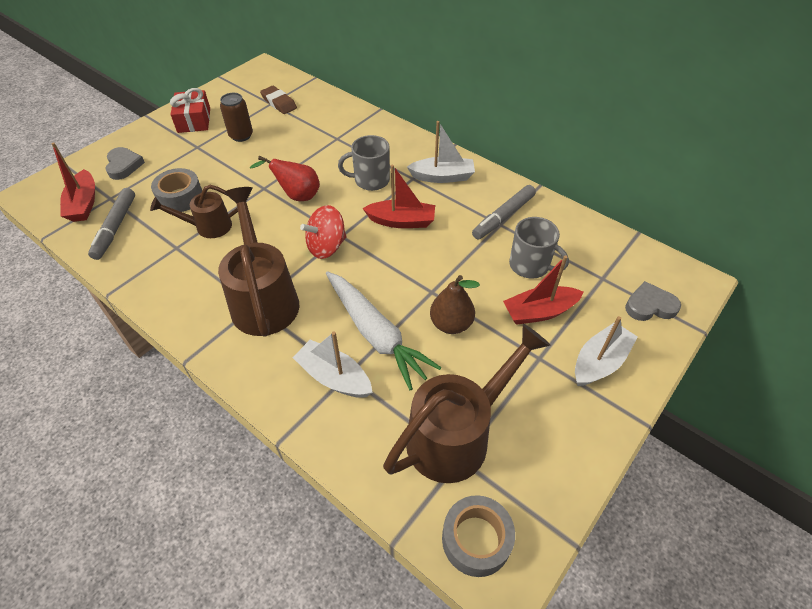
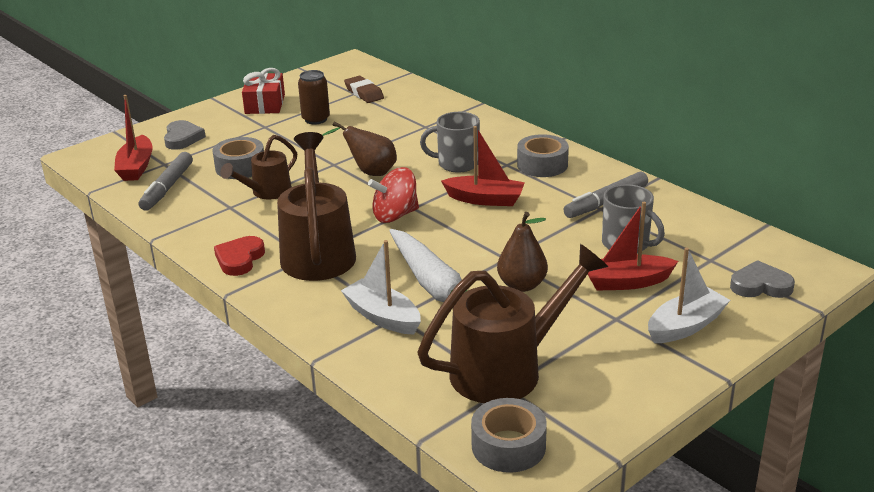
camera: 10 degrees right, 20 degrees down
(192, 314) = (239, 259): none -> red heart
(208, 227) = (267, 192): brown watering can -> brown watering can turned 45 degrees counterclockwise
(296, 196) = (369, 172): red pear -> brown pear
(442, 177) = (542, 165): white boat -> grey tape

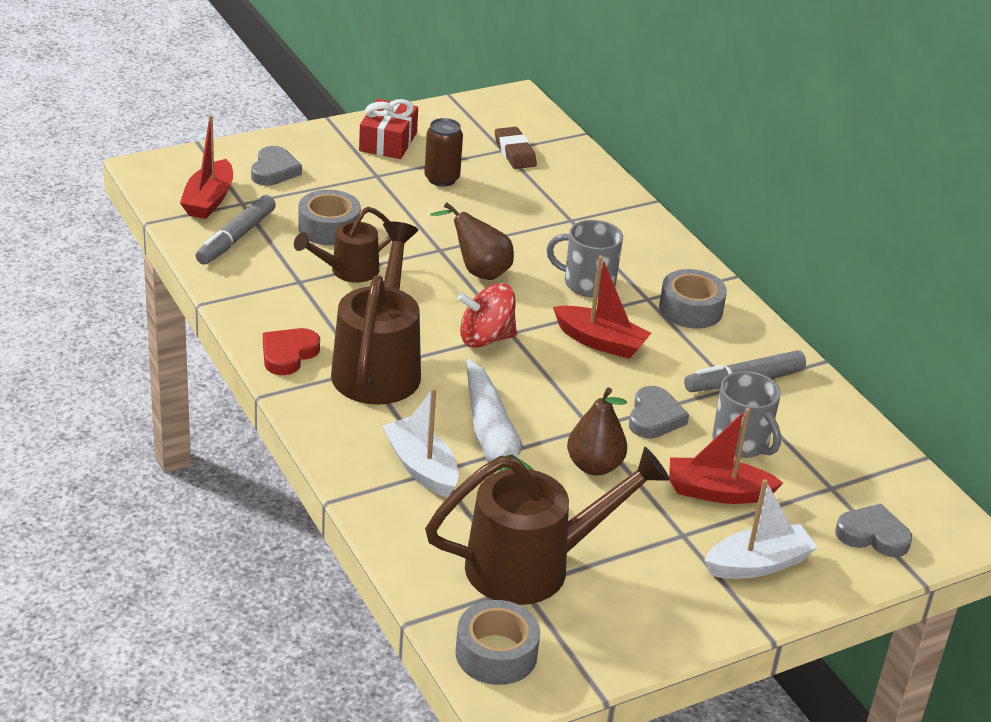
camera: 10 degrees right, 5 degrees up
(551, 241) = (654, 417): none -> grey heart

